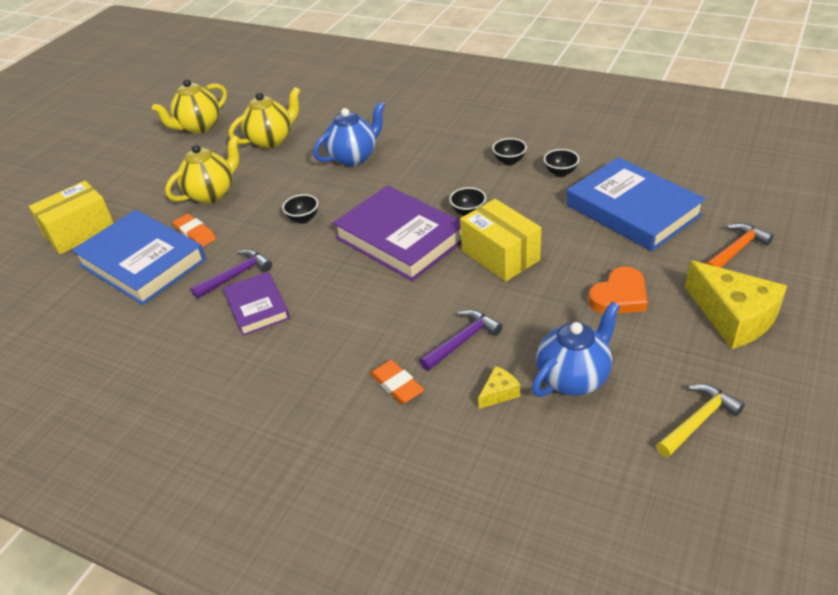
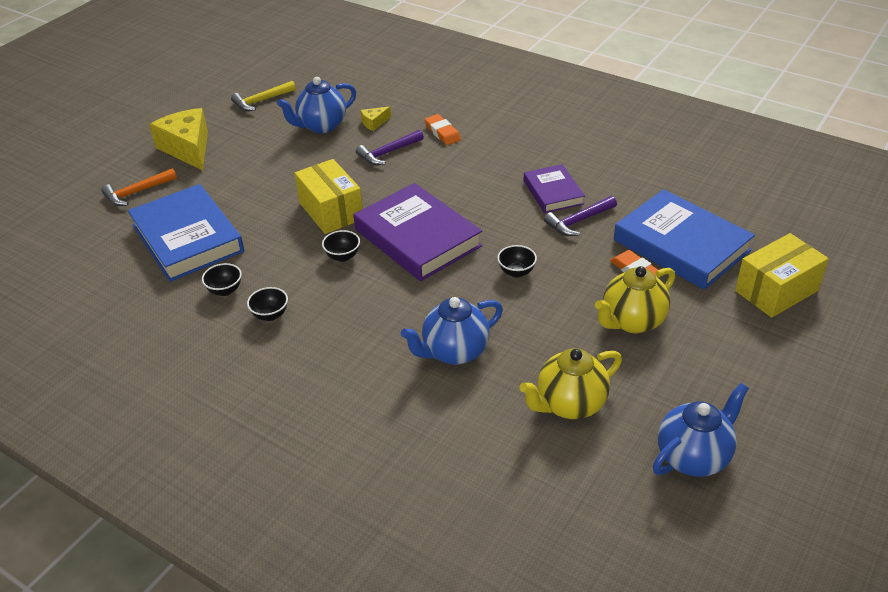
camera: 175 degrees left, 0 degrees up
(199, 127) = (693, 457): yellow teapot -> blue teapot
(619, 296) = (255, 169): orange heart -> none

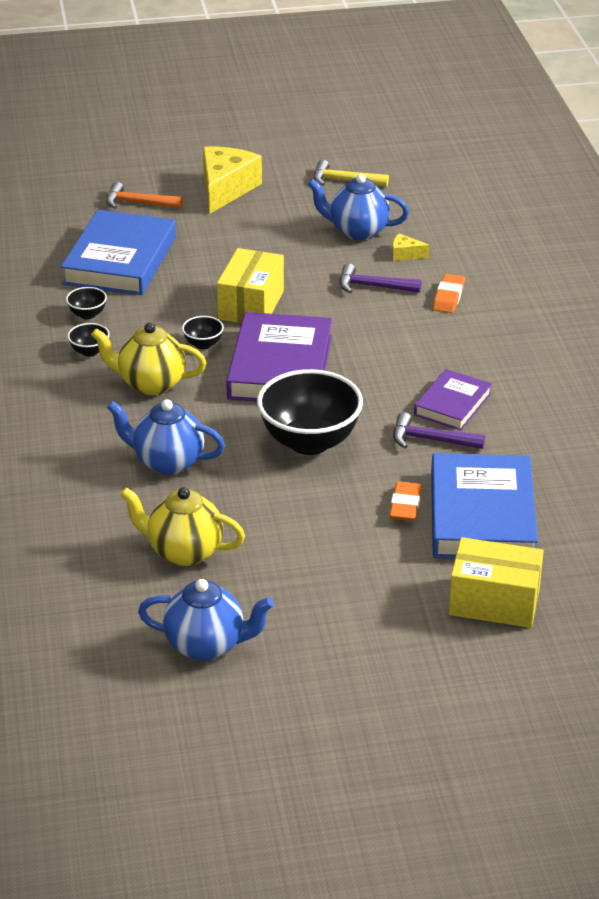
camera: 45 degrees right, 5 degrees down
(516, 272) = (309, 442): black bowl -> black bowl, size x2.34
(632, 321) = (331, 536): yellow teapot -> yellow teapot (150, 384)

